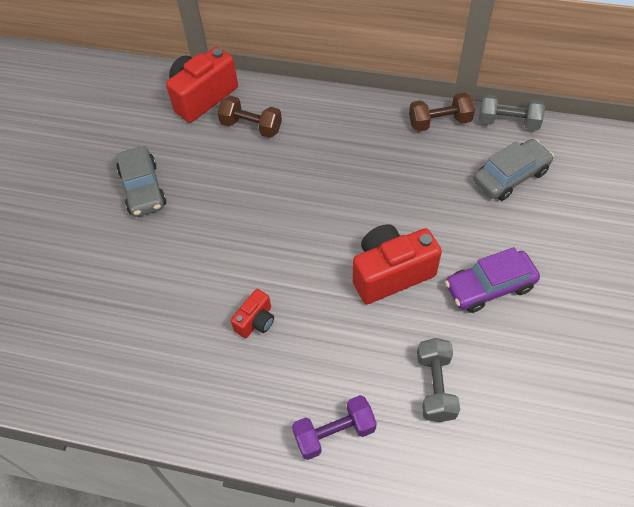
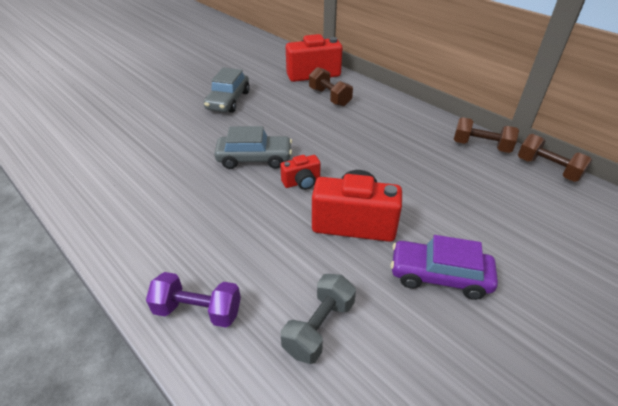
camera: 30 degrees right, 15 degrees down
(256, 321) = (220, 201): red camera -> red camera (302, 182)
(508, 122) = (548, 169): grey dumbbell -> brown dumbbell
(510, 176) = (523, 205): grey car -> grey car (254, 159)

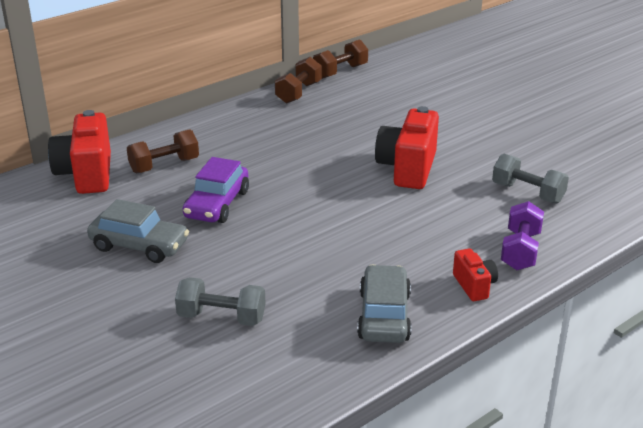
camera: 85 degrees left, 10 degrees down
(143, 138) = (221, 317): none -> grey dumbbell
(254, 159) = (294, 223): grey car -> grey car (384, 316)
(302, 182) = (344, 193): red camera -> red camera (474, 286)
(439, 276) = (470, 138): purple car -> purple car (217, 204)

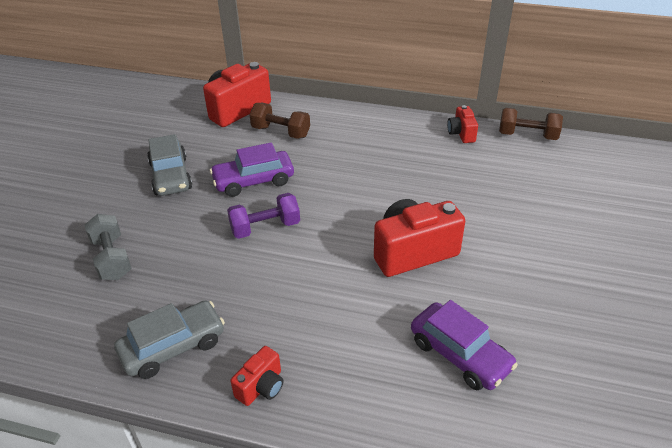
camera: 55 degrees right, 10 degrees up
(298, 93) = (461, 133): brown dumbbell -> red camera
(520, 251) = (349, 395): purple dumbbell -> purple dumbbell (265, 227)
(527, 193) = (460, 354): grey dumbbell -> purple car

